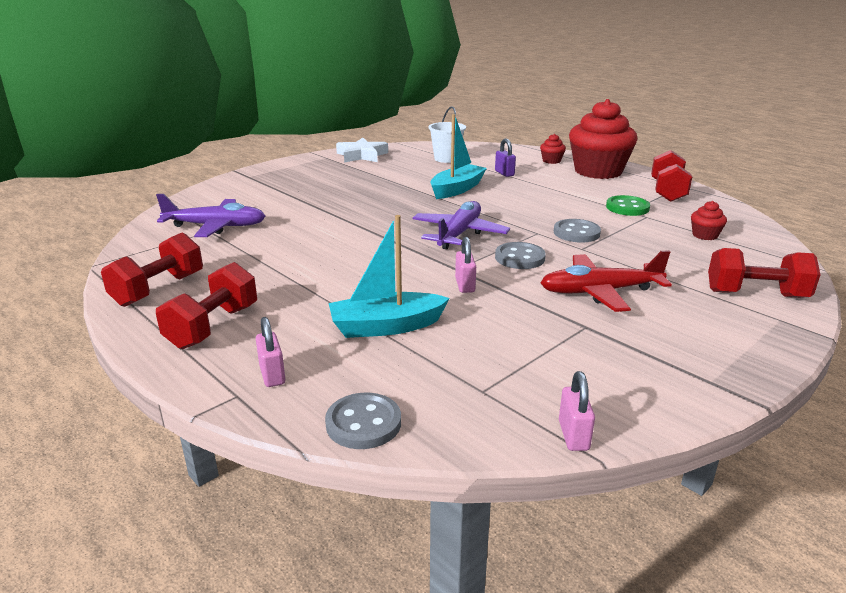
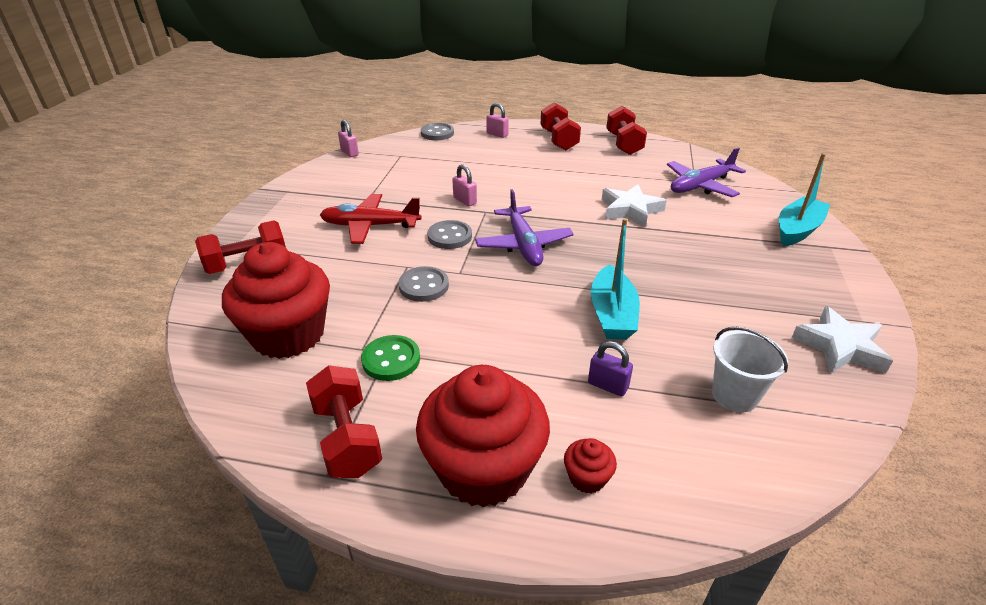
camera: 145 degrees right, 10 degrees up
(321, 229) = (630, 210): none -> white star
(386, 326) = (478, 165): turquoise boat -> turquoise boat (797, 230)
(599, 292) = (370, 226): red plane -> red plane turned 135 degrees counterclockwise
(705, 235) = (288, 334): red cupcake -> red cupcake, size x2.47

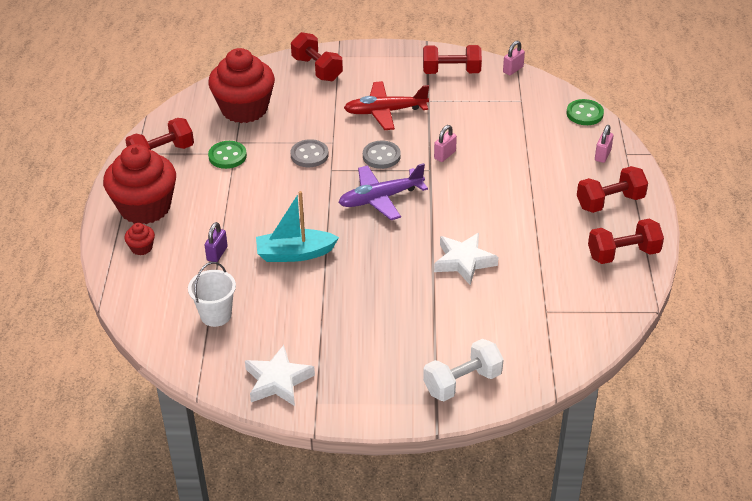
camera: 80 degrees right, 5 degrees up
(328, 181) = (451, 72): none -> red dumbbell
(370, 226) = (385, 112): red plane -> red plane turned 90 degrees counterclockwise
(437, 133) = (584, 114): grey button -> green button
(700, 186) = (537, 315): purple plane -> none
(797, 230) = (462, 382): turquoise boat -> white dumbbell

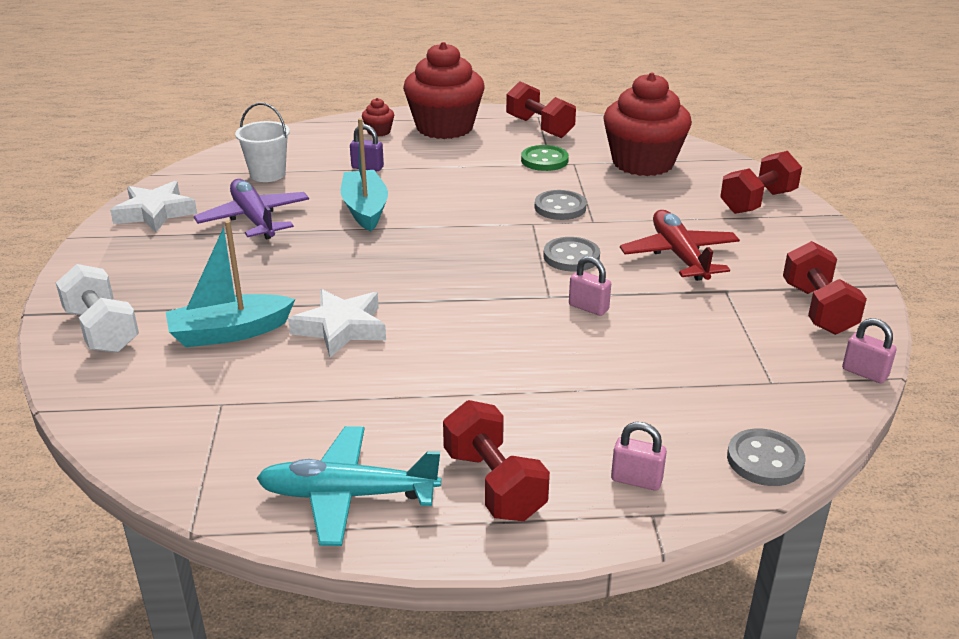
camera: 85 degrees right, 10 degrees down
(380, 198) = (476, 259): purple plane -> purple plane (254, 219)
(467, 315) = (229, 332): none -> turquoise boat
(584, 114) = (765, 460): green button -> grey button
(623, 254) = (347, 495): red dumbbell -> turquoise plane

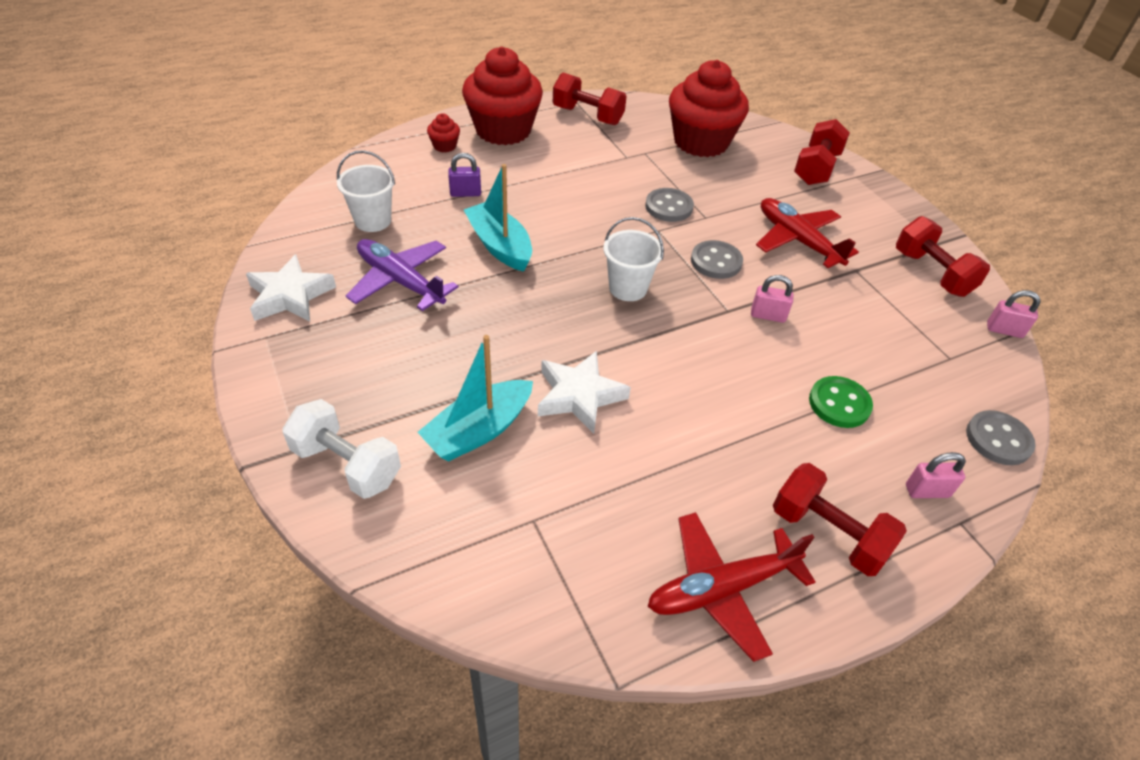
camera: 25 degrees left, 15 degrees up
(347, 495) = (721, 589): turquoise plane -> red plane
(460, 260) = (628, 288): none -> white bucket
(544, 160) = (618, 154): green button -> green button (839, 404)

